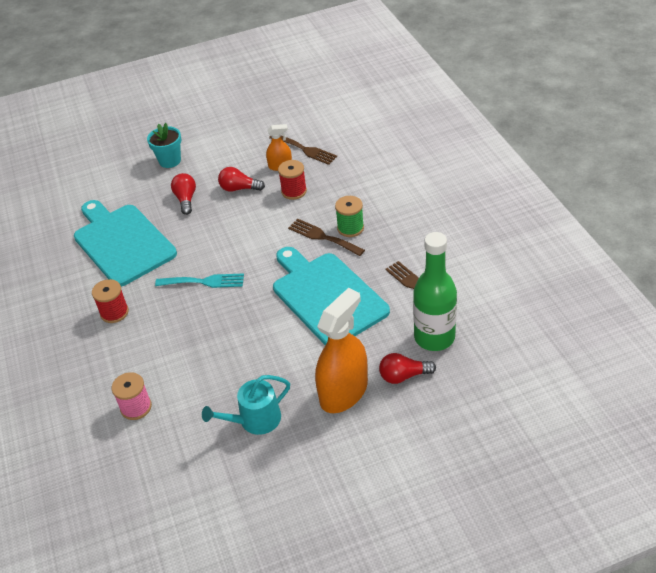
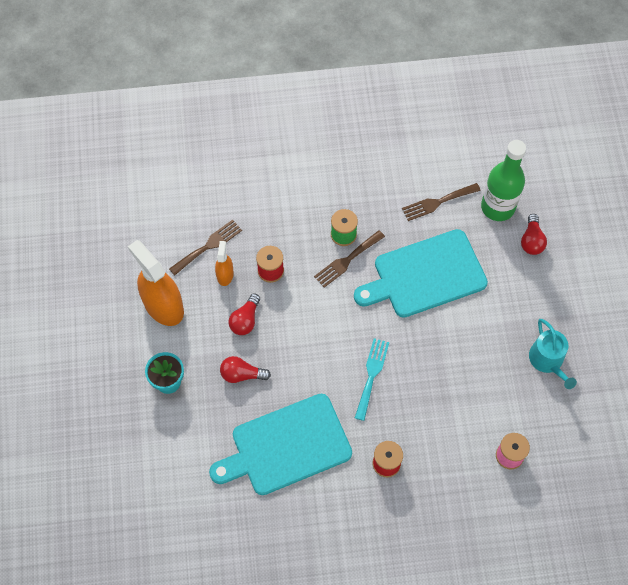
camera: 80 degrees left, 20 degrees up
(343, 392) = (536, 288): orange spray bottle -> orange spray bottle (163, 306)

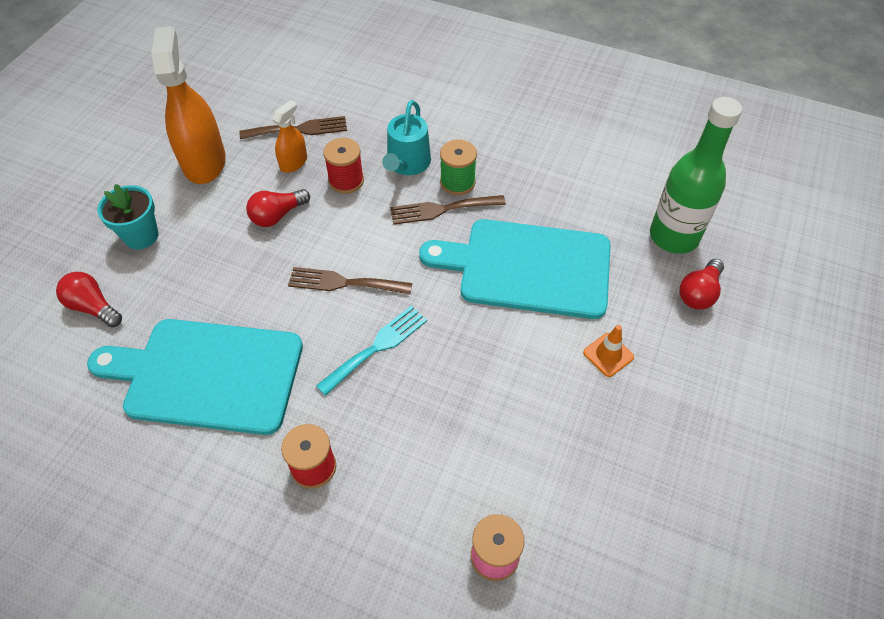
camera: 30 degrees right, 10 degrees down
(242, 374) = (225, 268): red light bulb -> red light bulb (93, 307)
(437, 202) = (597, 199): brown fork -> brown fork (344, 283)
(503, 309) = (608, 355): none -> orange traffic cone
(548, 361) = (635, 453): turquoise watering can -> turquoise watering can (407, 164)

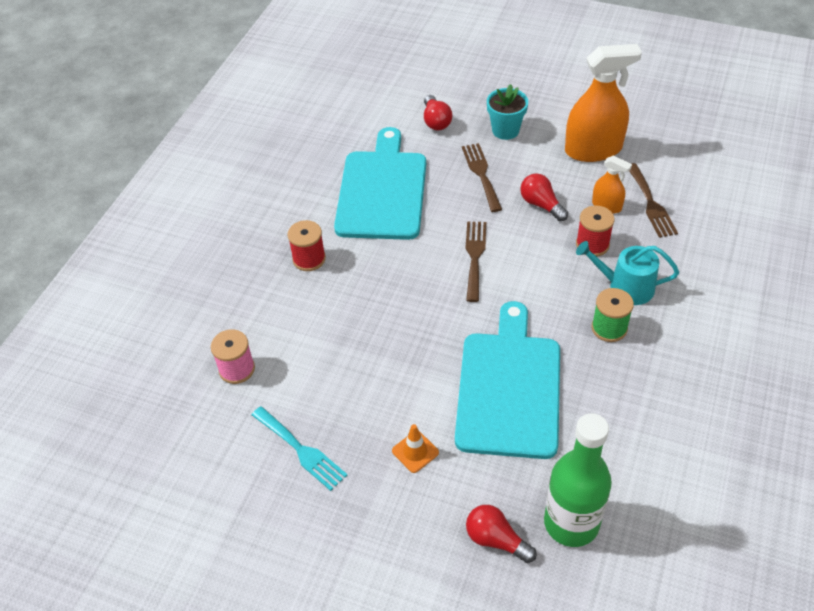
camera: 90 degrees right, 5 degrees down
(93, 307) = (436, 121): red light bulb -> red light bulb turned 135 degrees clockwise
(377, 347) = (412, 284): turquoise fork -> turquoise fork (301, 450)
(442, 209) = (570, 318): brown fork -> brown fork (481, 174)

